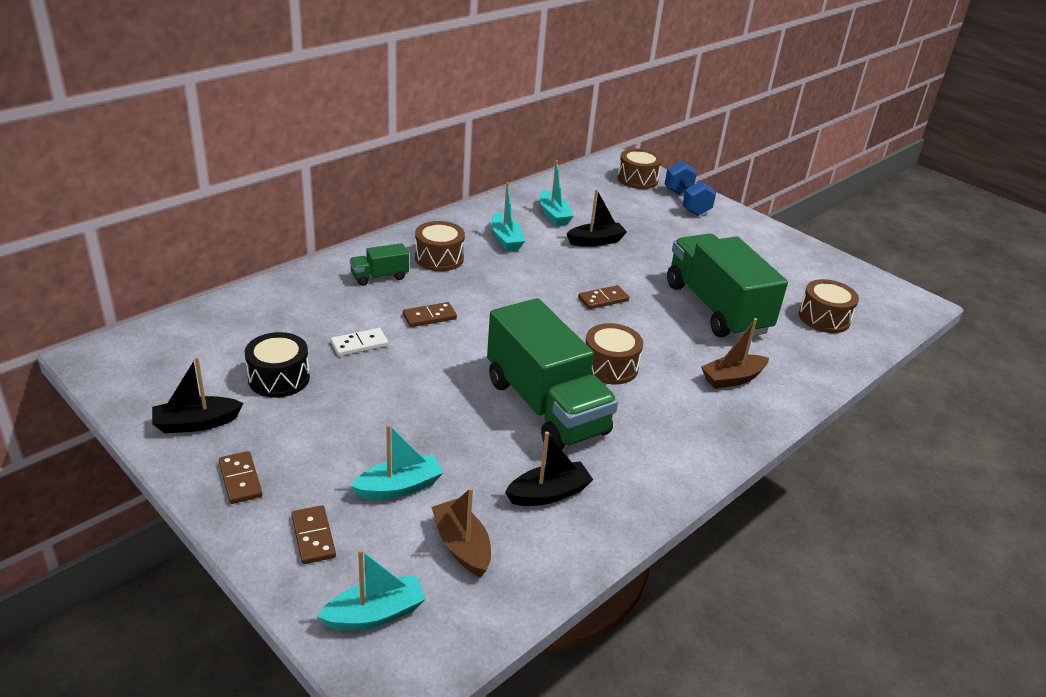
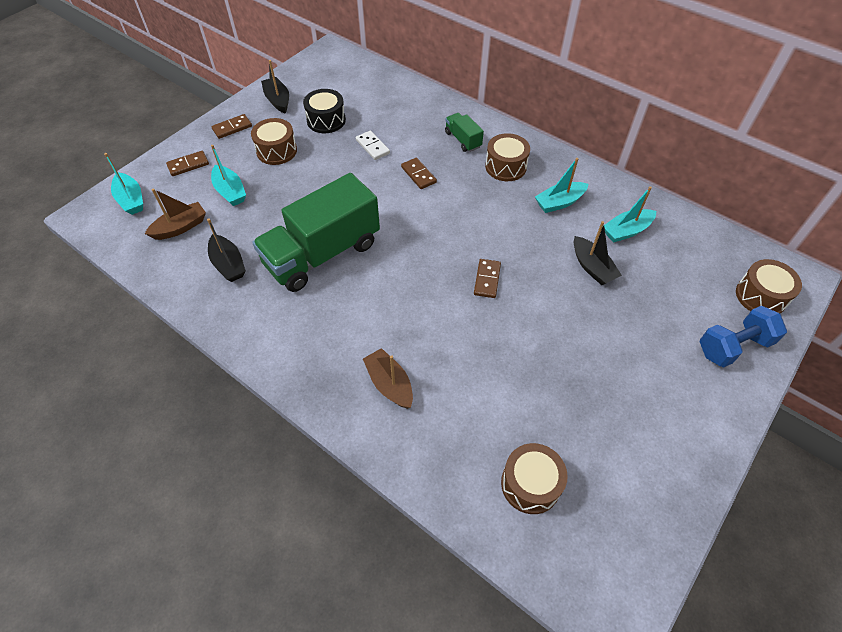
camera: 85 degrees right, 20 degrees up
(603, 299) = (487, 279): brown domino -> brown domino turned 45 degrees clockwise
(610, 366) = (384, 290): brown drum -> brown drum (276, 151)
(716, 308) = (508, 373): green truck -> none

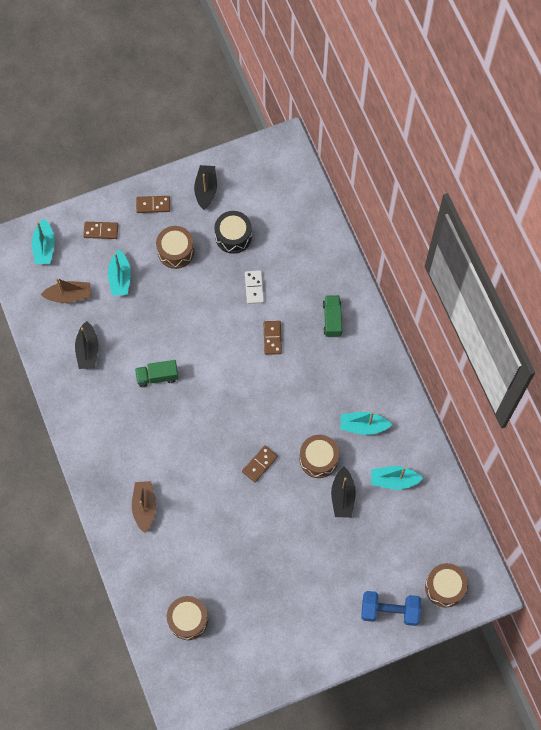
camera: 30 degrees right, 15 degrees up
(322, 254) = (157, 376): green truck -> green truck, size x0.43
(505, 166) = (347, 367): brown drum -> brown drum (318, 459)

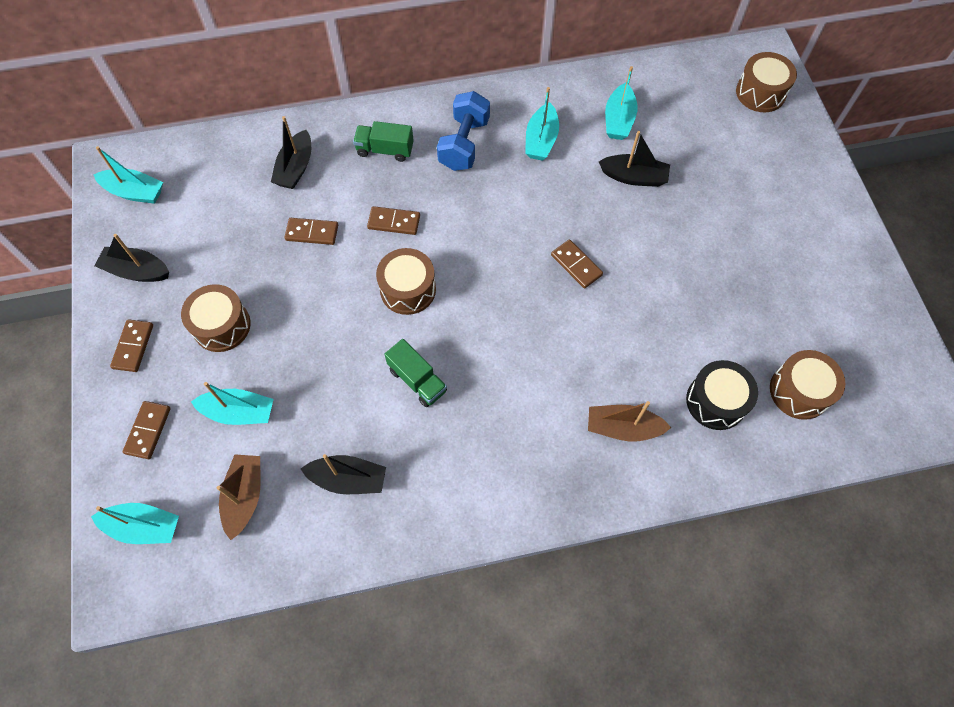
camera: 80 degrees left, 5 degrees down
(157, 376) = (417, 380): green truck -> green truck turned 45 degrees counterclockwise
(233, 236) = (224, 247): black drum -> black drum (716, 401)
(254, 288) = (312, 233): white domino -> brown domino
(265, 169) = (135, 192): none -> turquoise boat
(304, 264) = (295, 168): none -> black boat
(318, 459) = (579, 195): brown drum -> brown drum (408, 289)
(389, 610) = (789, 151): blue dumbbell -> blue dumbbell (464, 144)

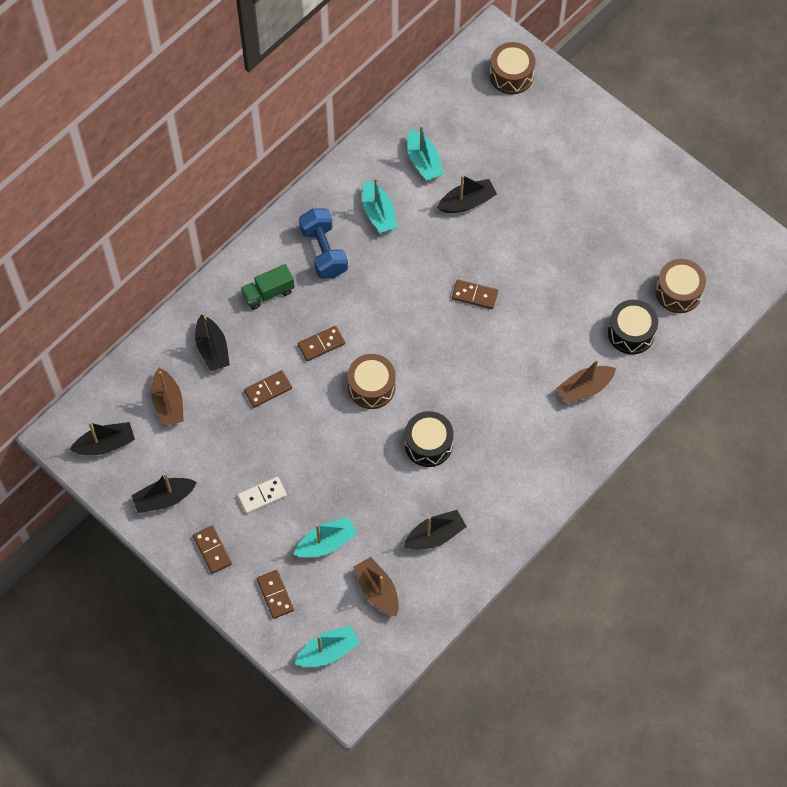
camera: 35 degrees left, 0 degrees up
(135, 192) = (105, 444): turquoise boat -> black boat
(217, 190) = (168, 403): none -> brown boat
(221, 326) = (262, 496): brown drum -> white domino
(417, 380) = (428, 444): green truck -> black drum

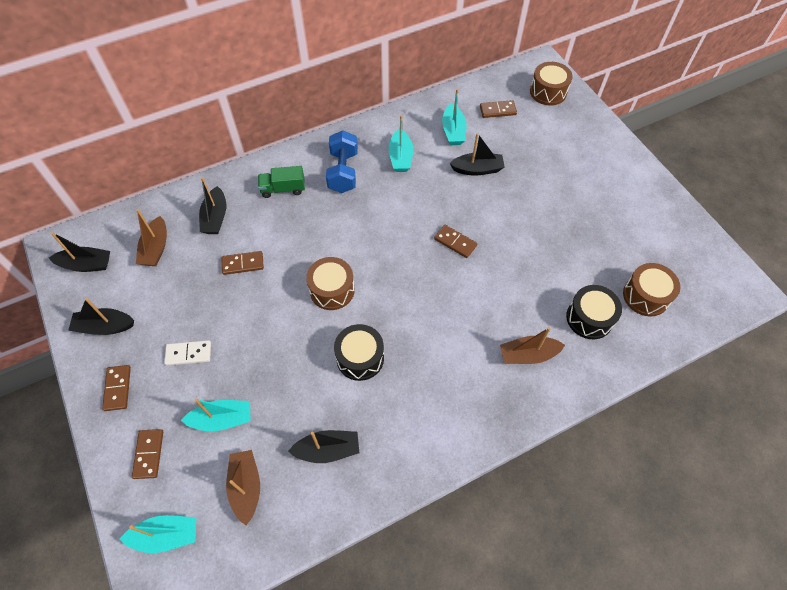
camera: 20 degrees right, 5 degrees down
(321, 344) = (306, 241): brown domino -> brown domino (497, 110)

